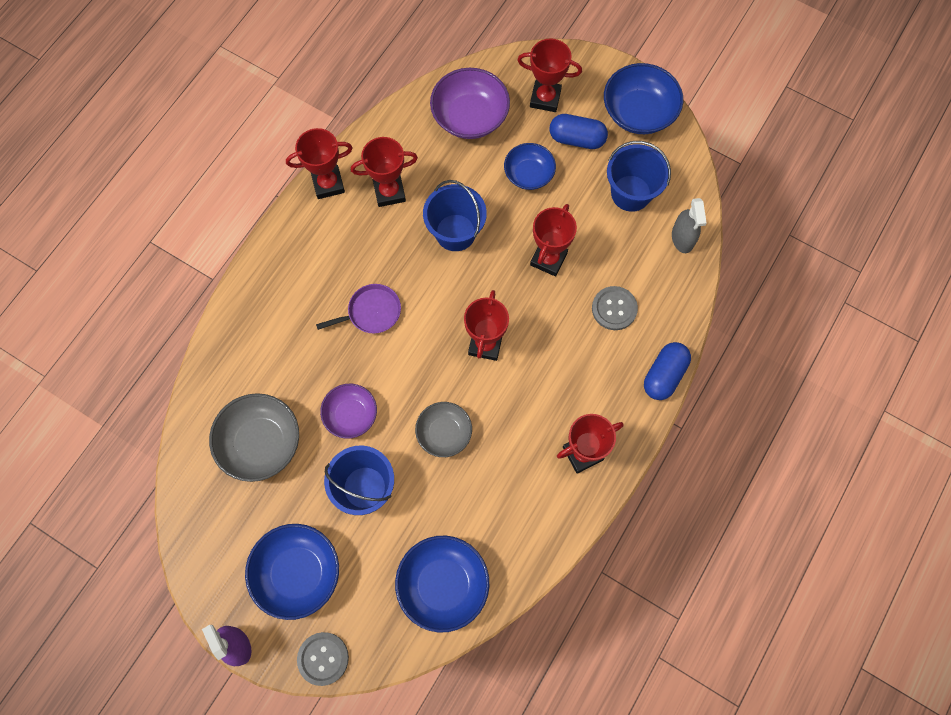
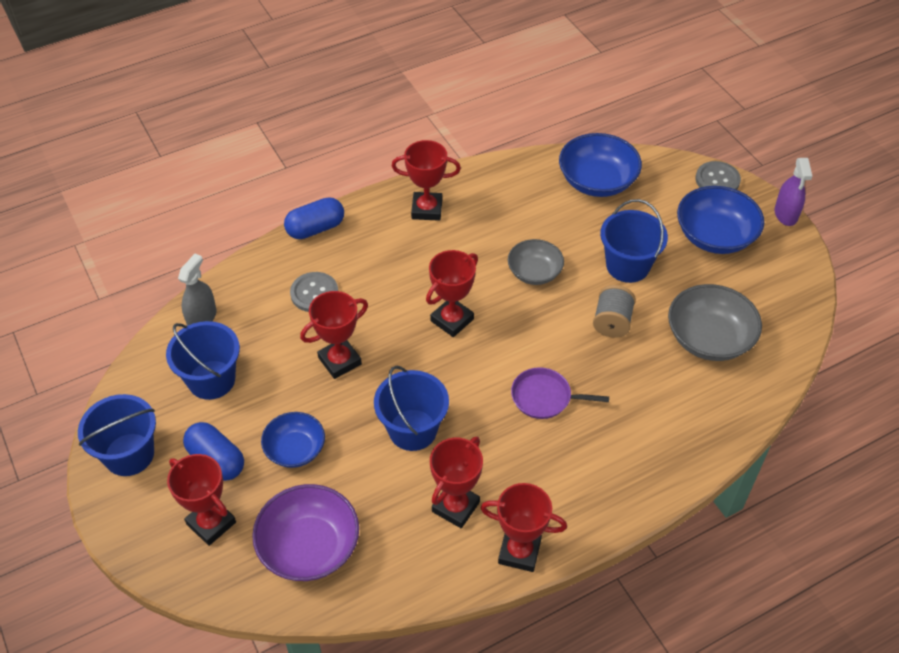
camera: 150 degrees left, 20 degrees down
(351, 415) = (612, 322): purple bowl -> grey spool
(389, 192) = (455, 507): red trophy -> red trophy turned 75 degrees counterclockwise
(638, 112) = (129, 454): blue bowl -> blue bucket

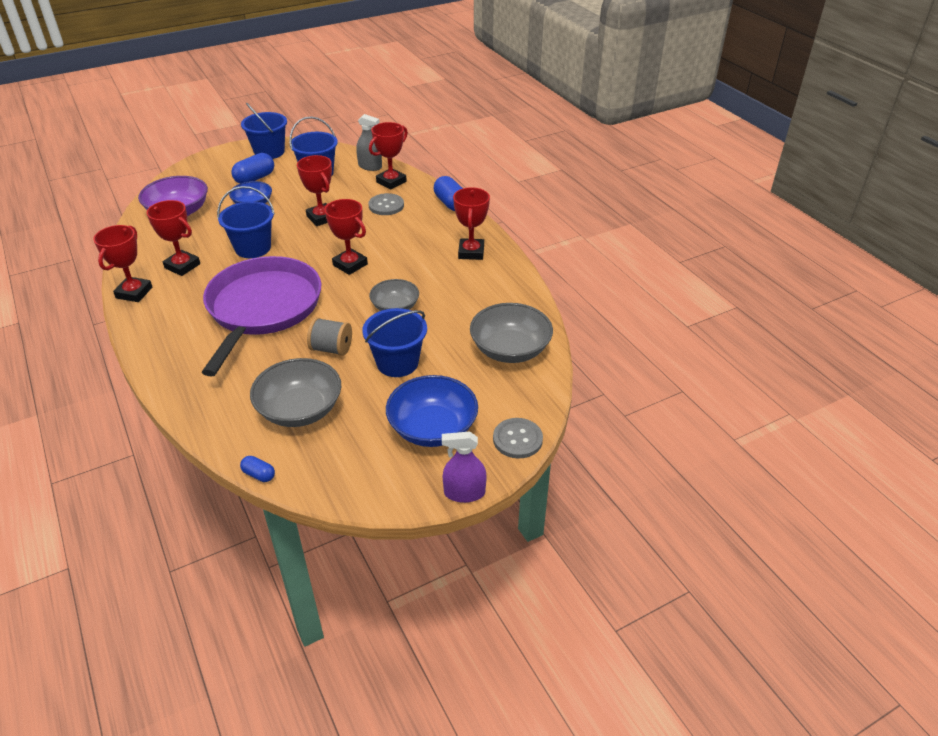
camera: 90 degrees right, 10 degrees down
(211, 523) = (210, 180): red trophy -> red trophy (391, 182)
(544, 397) = (263, 308): purple pan -> purple pan, size x2.39
(597, 181) = (510, 349): blue bowl -> grey bowl
(800, 359) = (259, 475): none -> blue capsule

